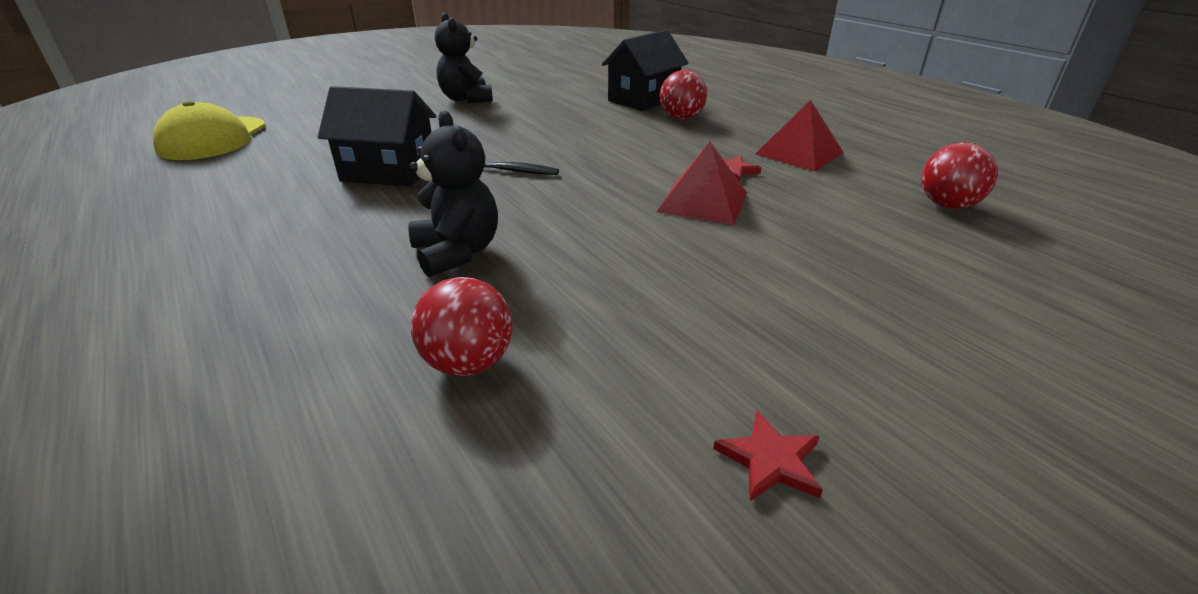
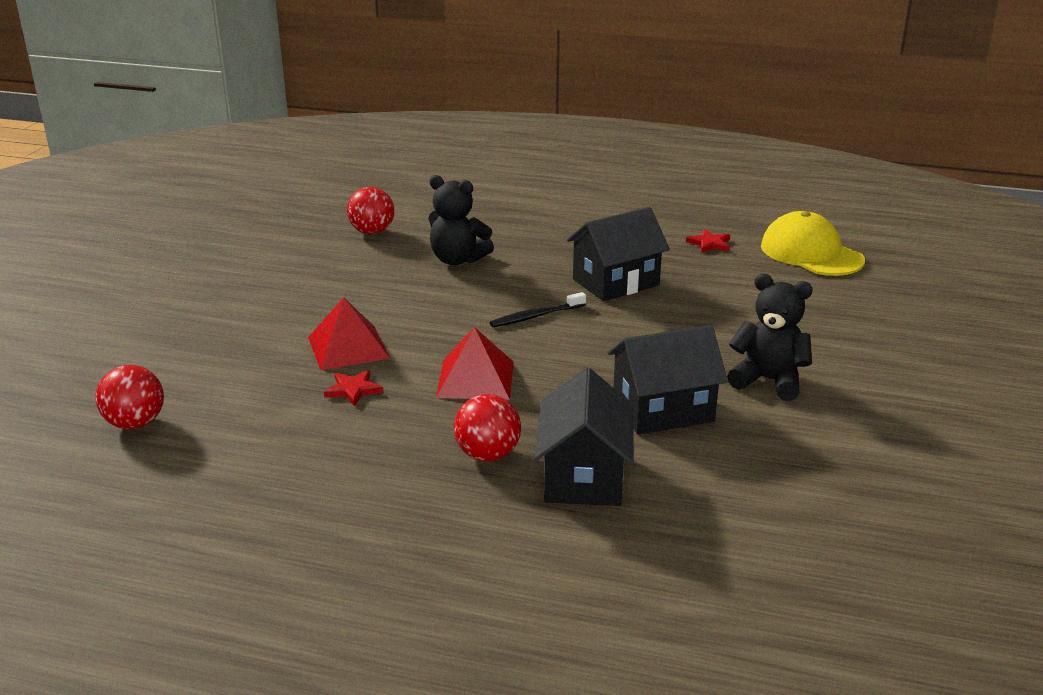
camera: 140 degrees right, 5 degrees down
(550, 106) = (663, 410): none -> black house
(770, 460) = (220, 249): red star -> red star (710, 244)
(799, 153) = (303, 444): red pyramid -> red pyramid (475, 379)

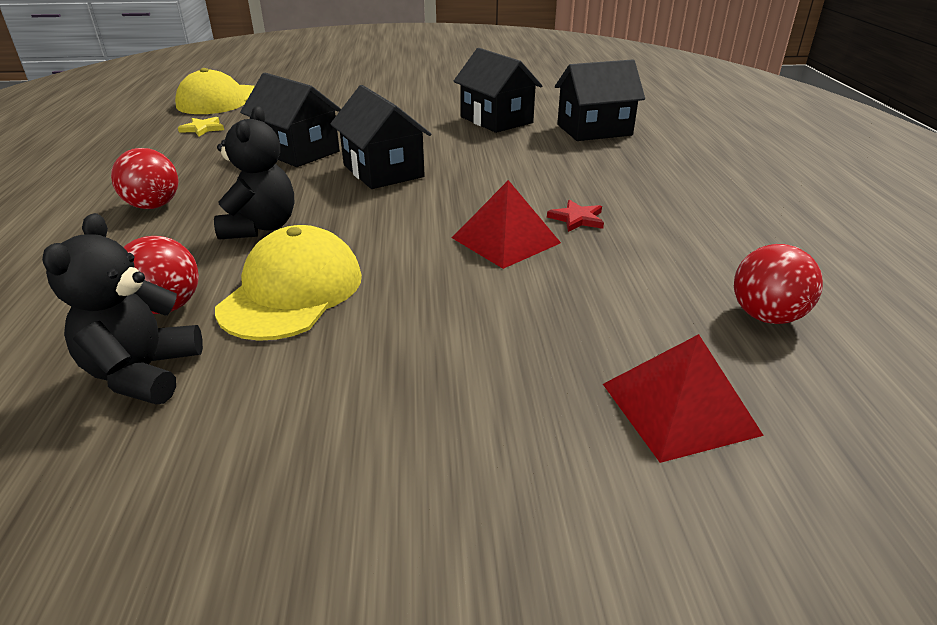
camera: 110 degrees left, 5 degrees up
(353, 265) = (292, 292): none -> yellow cap
(475, 379) = (510, 176): red pyramid -> red pyramid (679, 408)
(488, 455) = (605, 156): red ball -> red ball (153, 206)
(536, 316) = (383, 171): black toothbrush -> black house
(710, 244) = (202, 128): red star -> yellow star
(768, 380) = (434, 100): black teddy bear -> black teddy bear (143, 373)

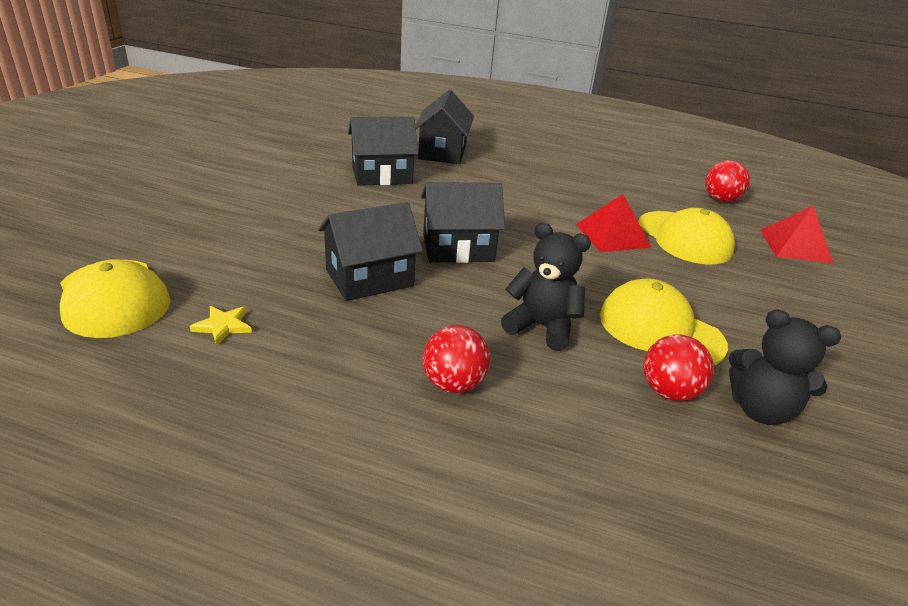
camera: 70 degrees left, 0 degrees up
(564, 291) = (684, 238): none -> yellow cap
(577, 219) = (592, 205): red star -> none

